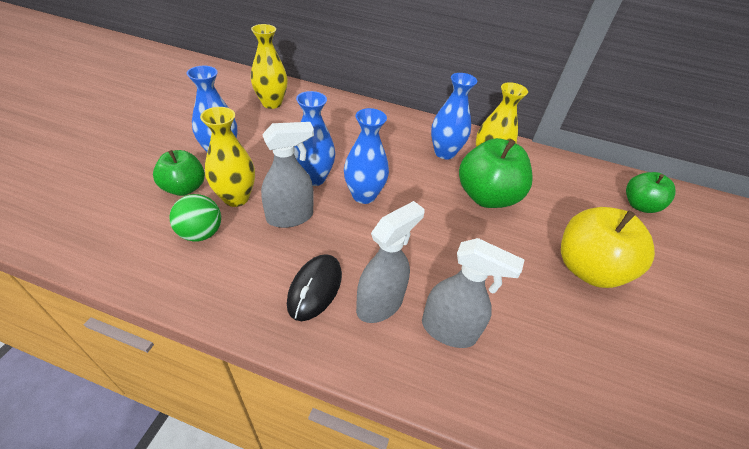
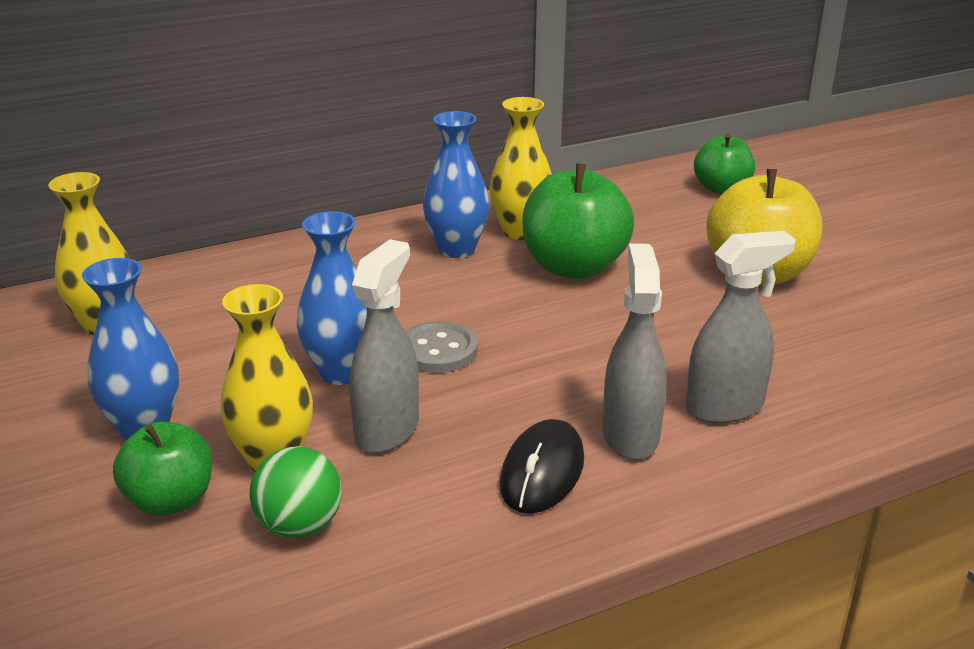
camera: 40 degrees left, 15 degrees down
(315, 288) = (542, 472): black mouse -> black mouse turned 45 degrees clockwise
(364, 195) = (438, 350): blue vase -> grey button

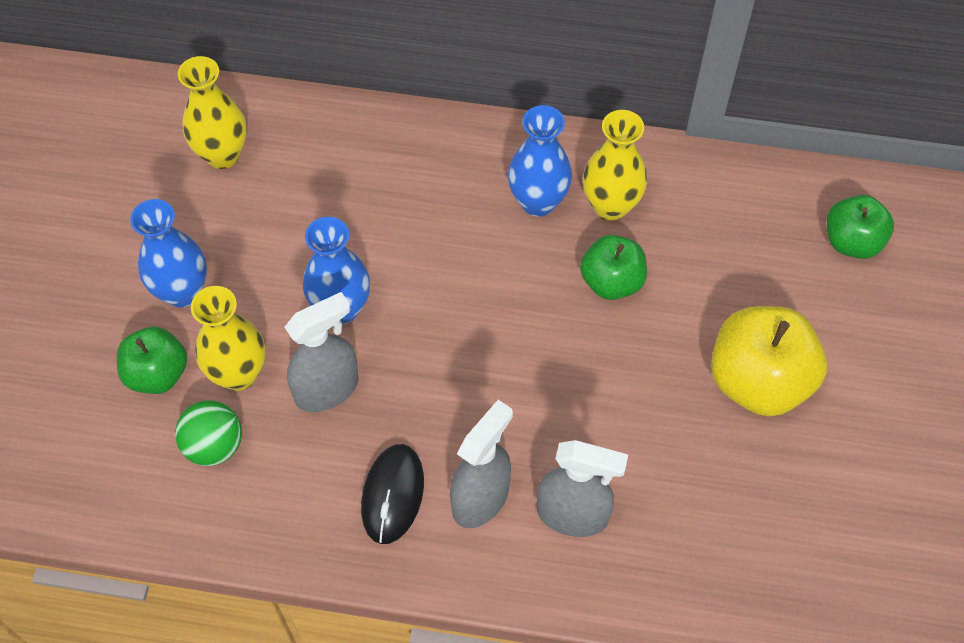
camera: 35 degrees right, 30 degrees up
(438, 350) = (424, 324): grey button -> none
(542, 472) = (393, 495): black mouse -> black mouse turned 45 degrees counterclockwise
(574, 267) = (611, 282): green apple -> green apple, size x0.62

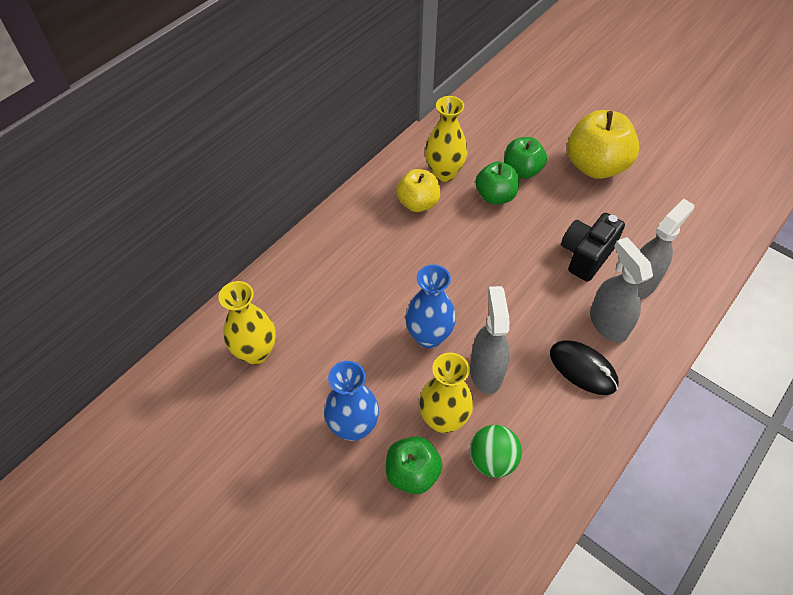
camera: 60 degrees left, 5 degrees down
(538, 202) = (418, 203): blue vase -> yellow apple
(579, 431) = (585, 256): none -> black camera
(852, 242) = (532, 92): green apple -> green apple (521, 171)

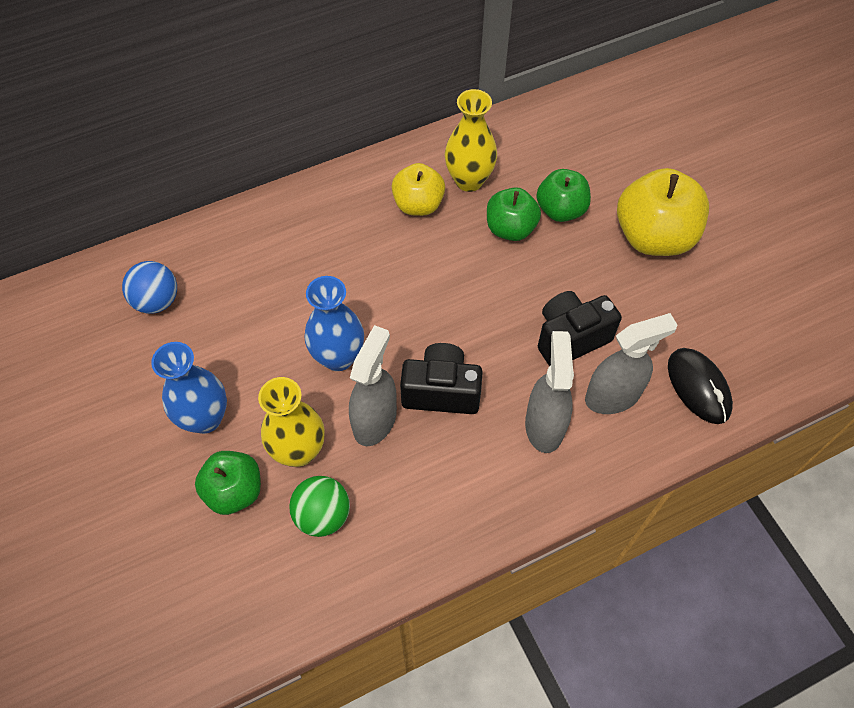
camera: 25 degrees right, 5 degrees up
(256, 352) = (157, 301): yellow vase -> blue ball
(520, 330) = (441, 391): none -> black camera
(583, 369) = (482, 463): black mouse -> black mouse (698, 387)

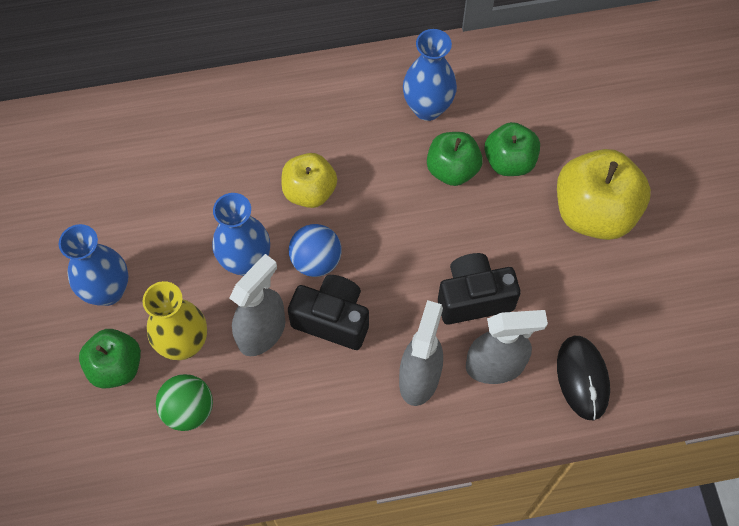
camera: 15 degrees right, 5 degrees up
(157, 301) = (93, 164): blue ball -> blue ball (316, 261)
(418, 204) = (369, 122): yellow apple -> yellow apple (309, 191)
(469, 180) = (427, 108): yellow vase -> blue vase

